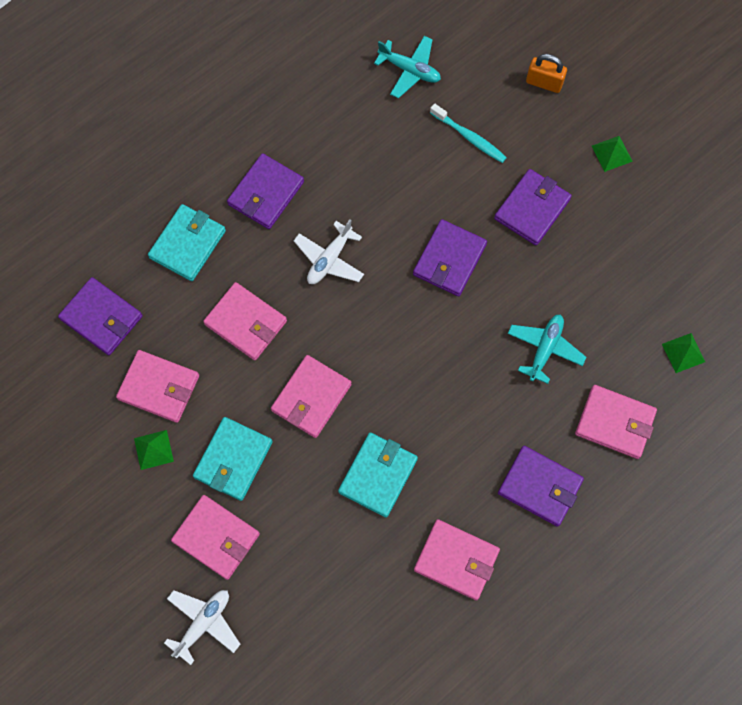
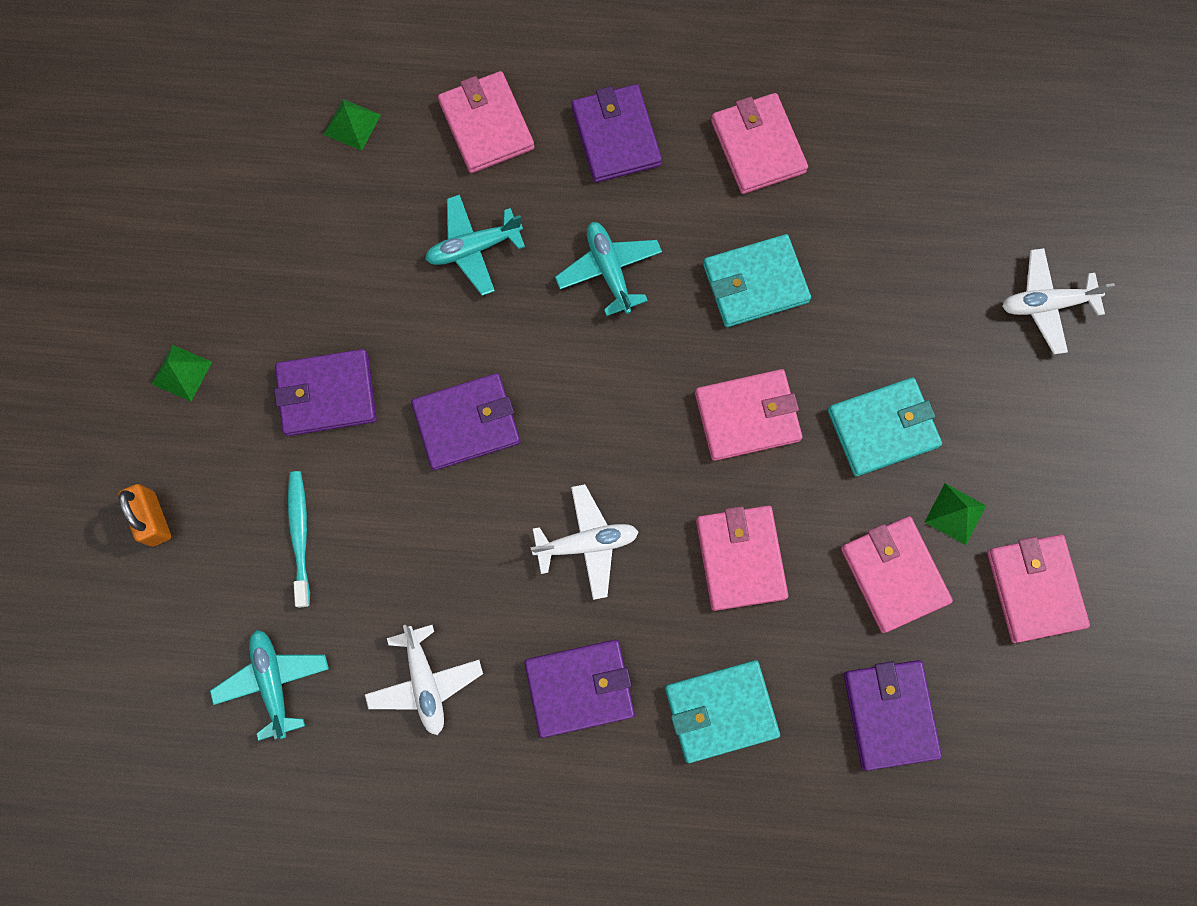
camera: 135 degrees left, 5 degrees up
(216, 537) = (966, 369): pink wallet -> pink wallet (1034, 589)
(341, 131) = (425, 682): none -> white plane
(462, 406) = (609, 270): none -> turquoise plane

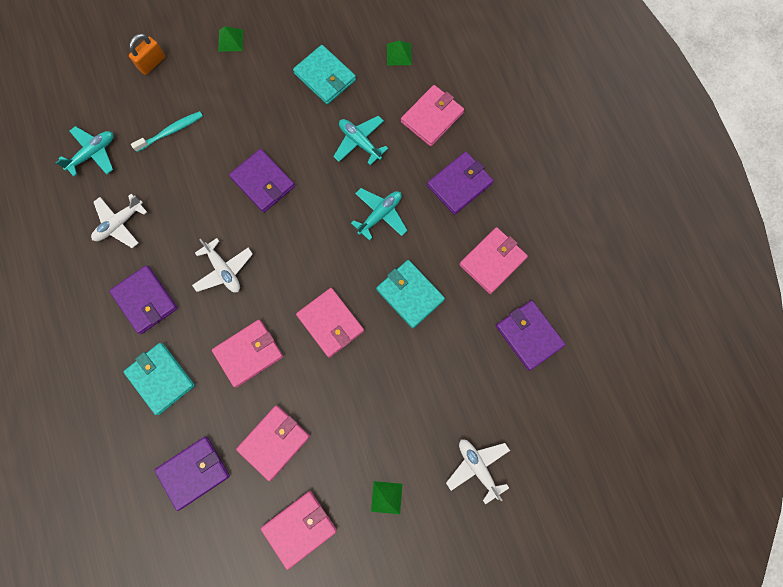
camera: 65 degrees right, 0 degrees up
(327, 394) = (249, 110): purple wallet -> purple wallet (528, 335)
(882, 428) = (357, 400): turquoise wallet -> turquoise wallet (325, 77)
(955, 514) = (324, 463): green pyramid -> green pyramid (386, 497)

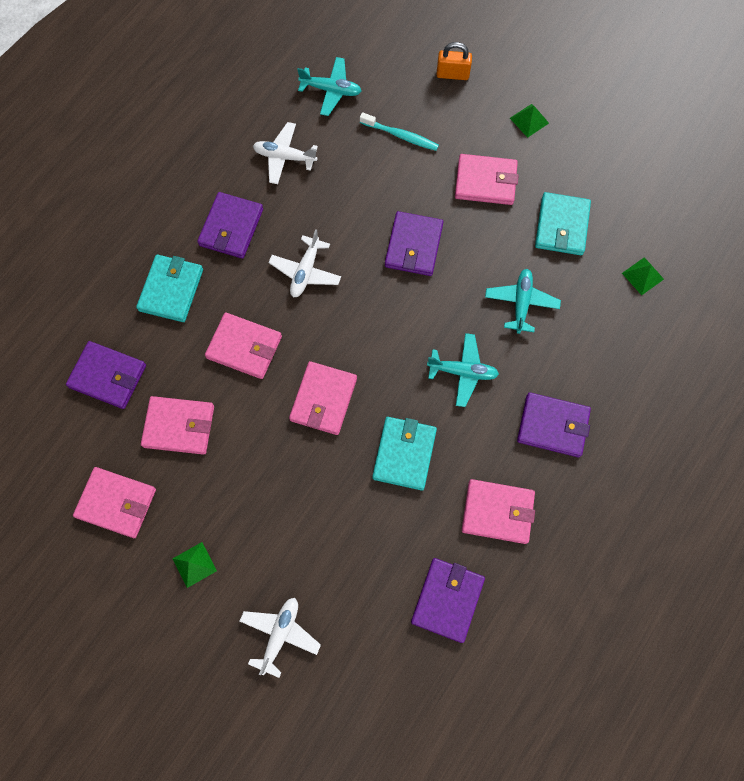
camera: 55 degrees right, 5 degrees down
(432, 117) = (602, 352): pink wallet -> pink wallet (485, 181)

